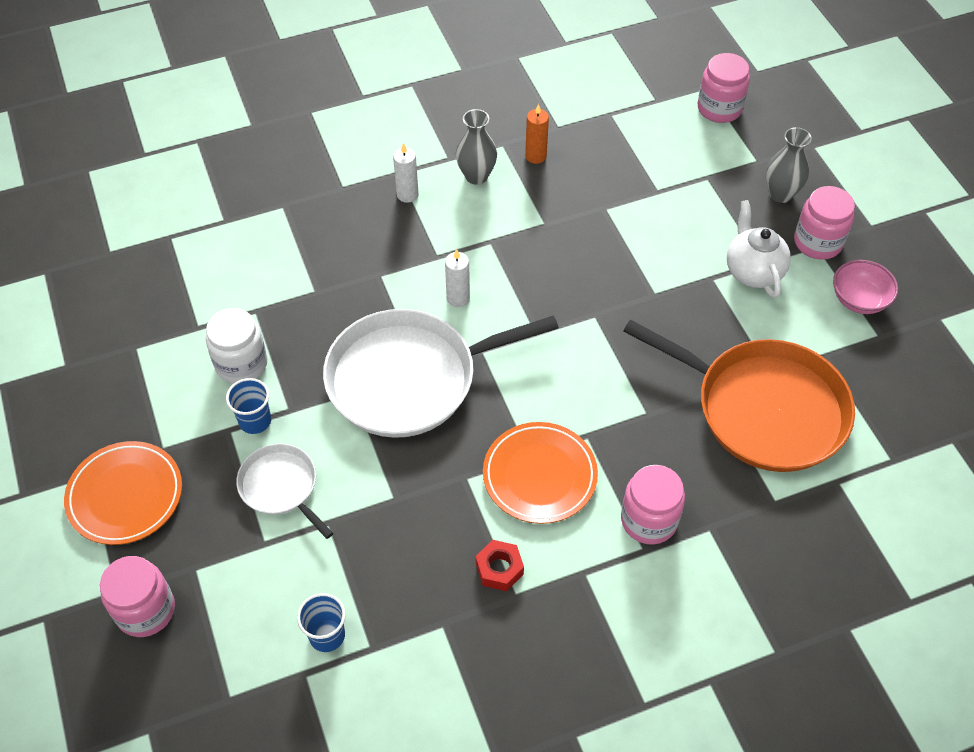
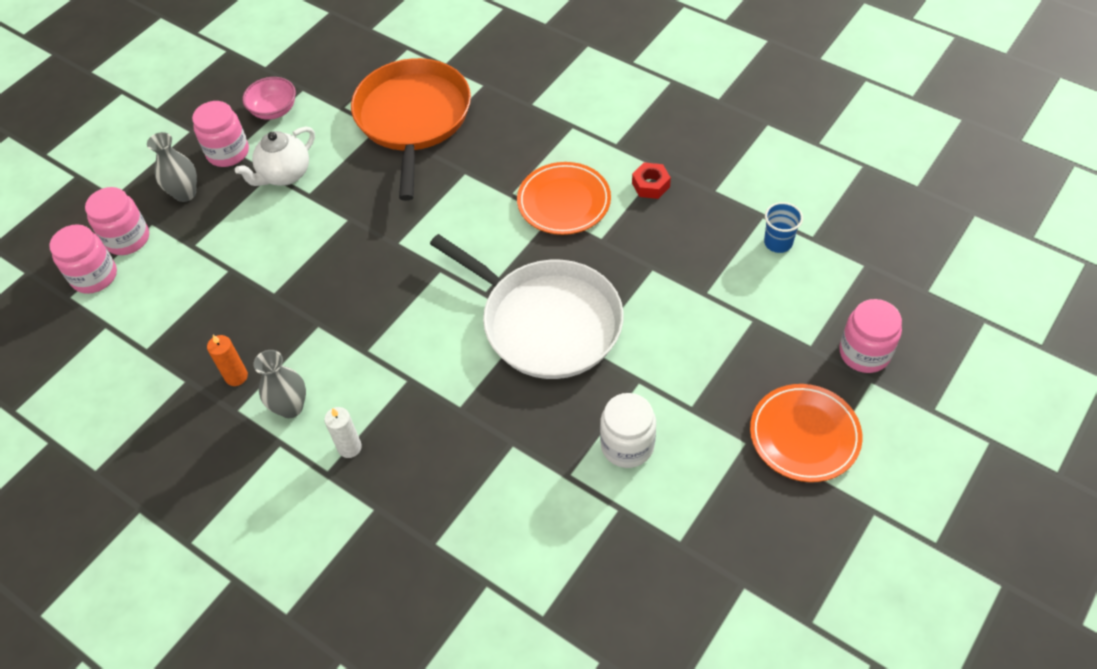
camera: 120 degrees left, 0 degrees up
(255, 421) = (668, 396): blue cup -> none
(281, 487) = (704, 340): white pan -> none
(458, 298) = (443, 338): white candle -> none
(649, 520) = (549, 133): pink jar -> pink jar (127, 239)

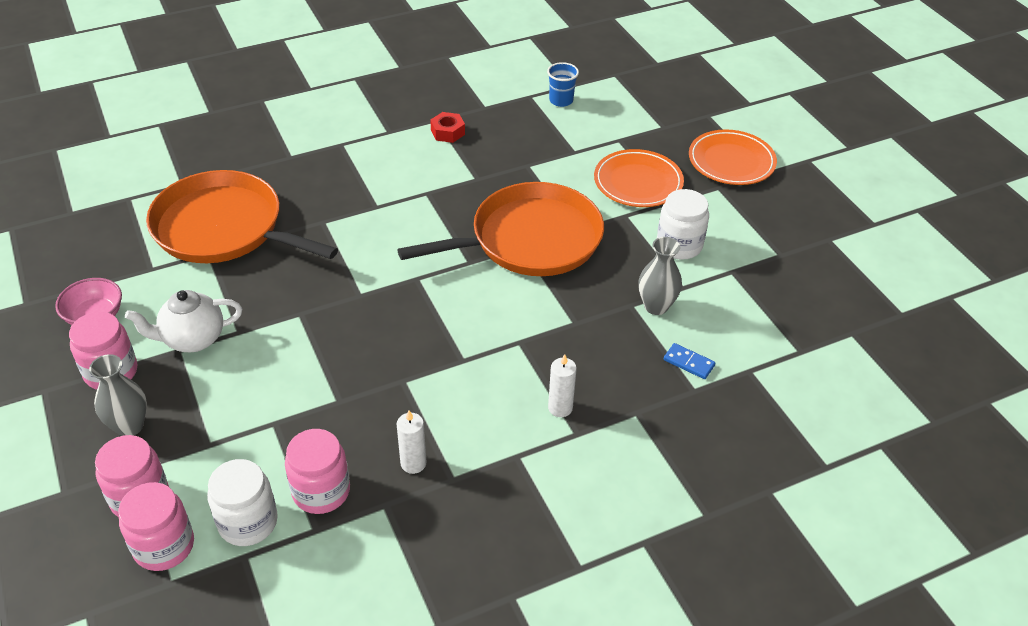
camera: 65 degrees left, 10 degrees down
(134, 309) = (248, 522): none -> white jar
(236, 376) = (413, 463): orange candle -> white candle
(285, 175) = (193, 339): white teapot -> white teapot turned 90 degrees clockwise
(291, 407) = (483, 434): grey vase -> grey vase (656, 306)
(465, 524) = (689, 363): none -> blue domino
(546, 322) = (529, 240): white pan -> orange pan
(564, 202) = (417, 181): orange plate -> orange plate (638, 182)
(864, 353) = (685, 108): pink jar -> pink jar (321, 491)

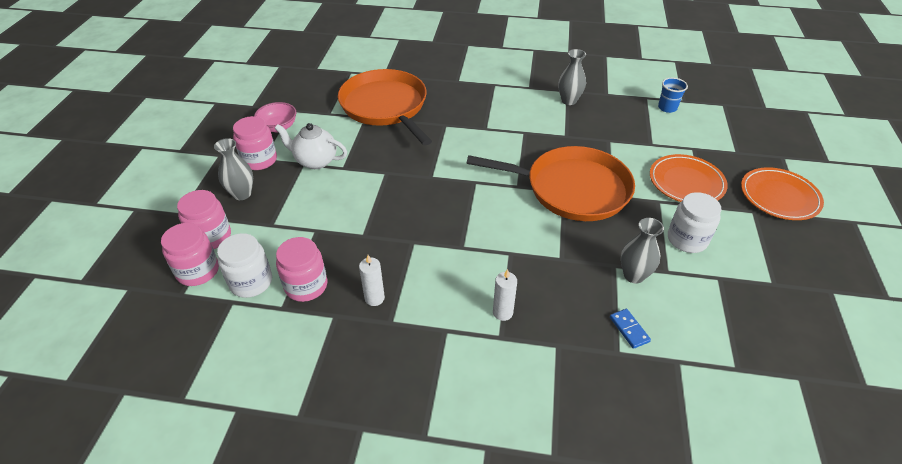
camera: 35 degrees right, 0 degrees up
(447, 132) = (569, 100): red nut -> grey vase

